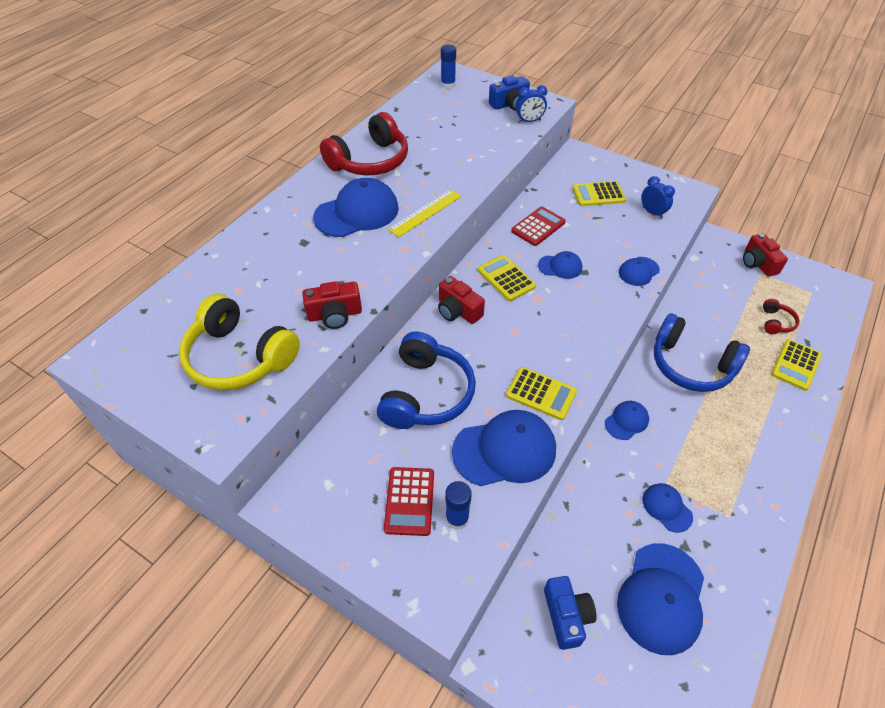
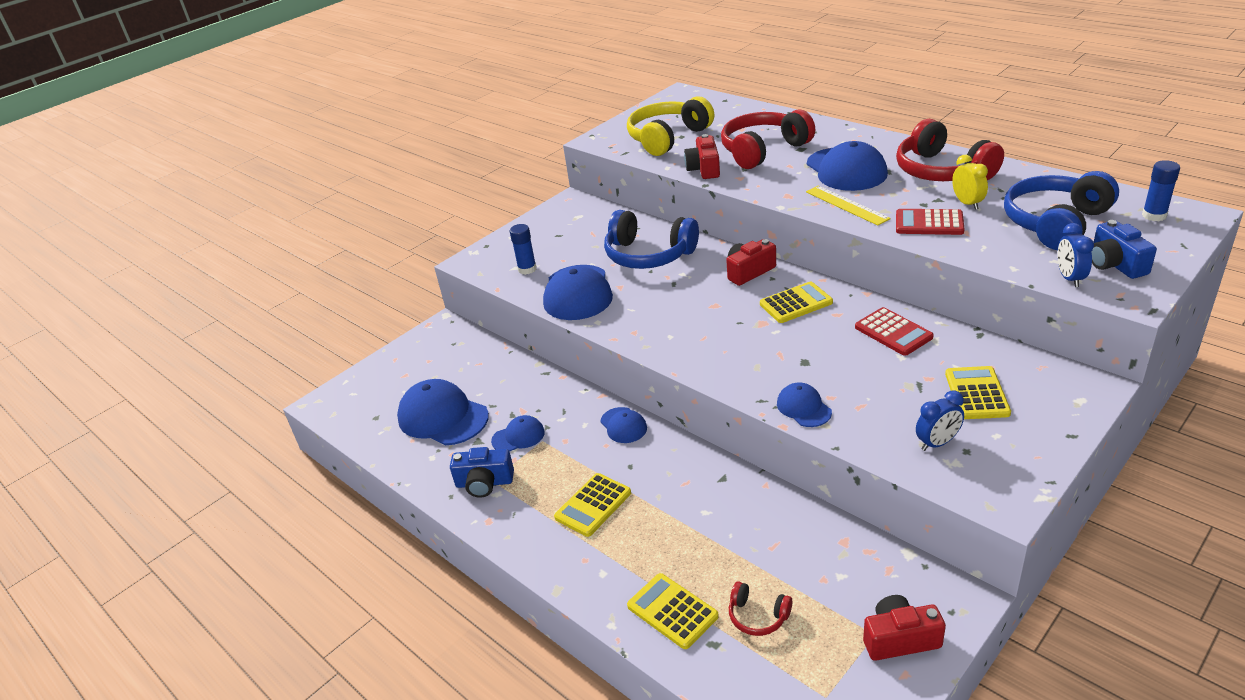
camera: 105 degrees right, 15 degrees down
(300, 269) = (763, 150): none -> red headphones
(409, 501) = (550, 249): red calculator -> red calculator (929, 223)
(426, 152) = (967, 203): none -> yellow clock
(541, 394) = (631, 316): yellow calculator -> yellow calculator (593, 505)
(560, 266) = (815, 343): blue cap -> none
(566, 616) = (455, 363): blue camera -> blue camera (484, 483)
(691, 365) = (691, 496): blue headphones -> blue headphones (1055, 223)

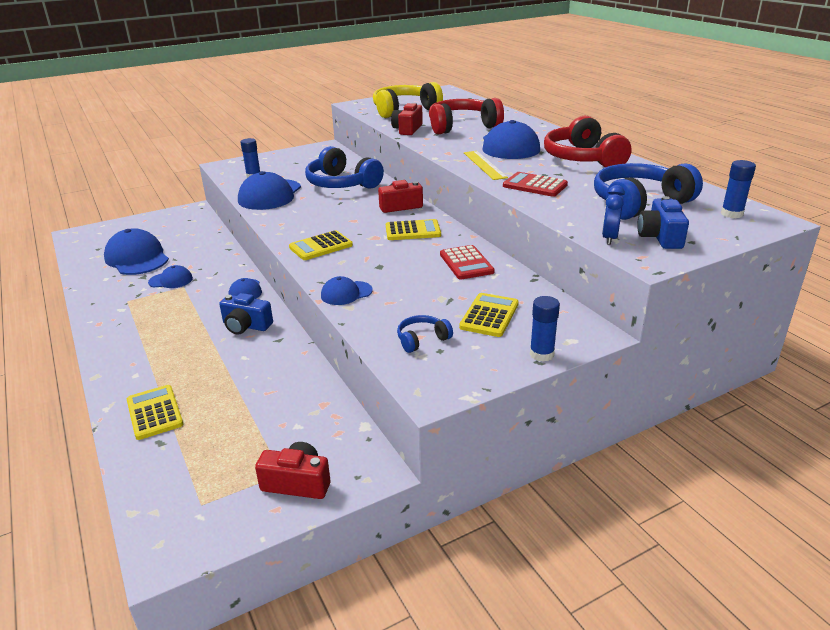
camera: 15 degrees right, 5 degrees down
(484, 483) = (120, 301): blue camera -> blue camera (246, 326)
(593, 505) = (174, 332): yellow calculator -> yellow calculator (321, 246)
(758, 616) = (209, 434): red headphones -> none
(803, 408) = (346, 293): blue cap -> blue cap turned 105 degrees counterclockwise
(937, 443) = (422, 340): blue clock -> blue headphones
(967, 203) = (580, 180): yellow clock -> none
(1066, 425) = (541, 354): none -> blue glue stick

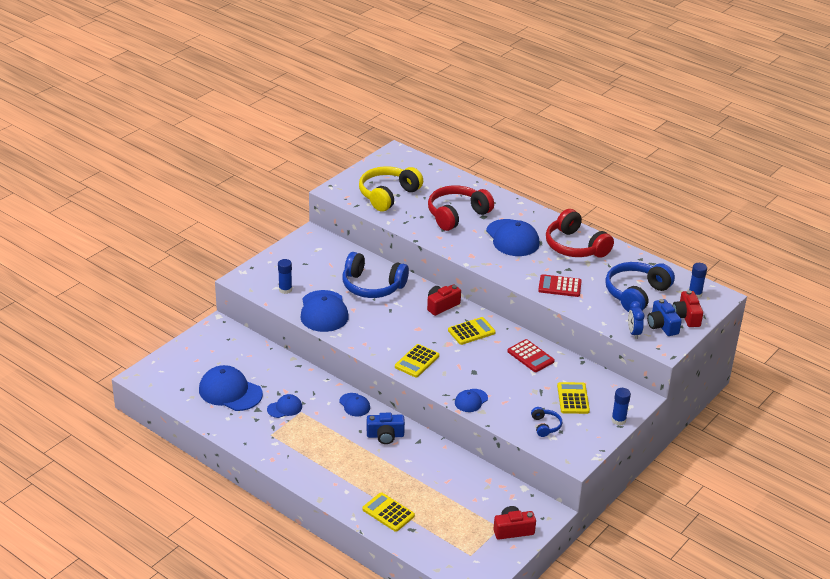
camera: 25 degrees left, 5 degrees up
(407, 129) = (414, 226): red camera -> red camera (686, 316)
(422, 340) = (545, 426): blue headphones -> blue headphones turned 135 degrees clockwise
(484, 165) = (509, 267): yellow ruler -> none

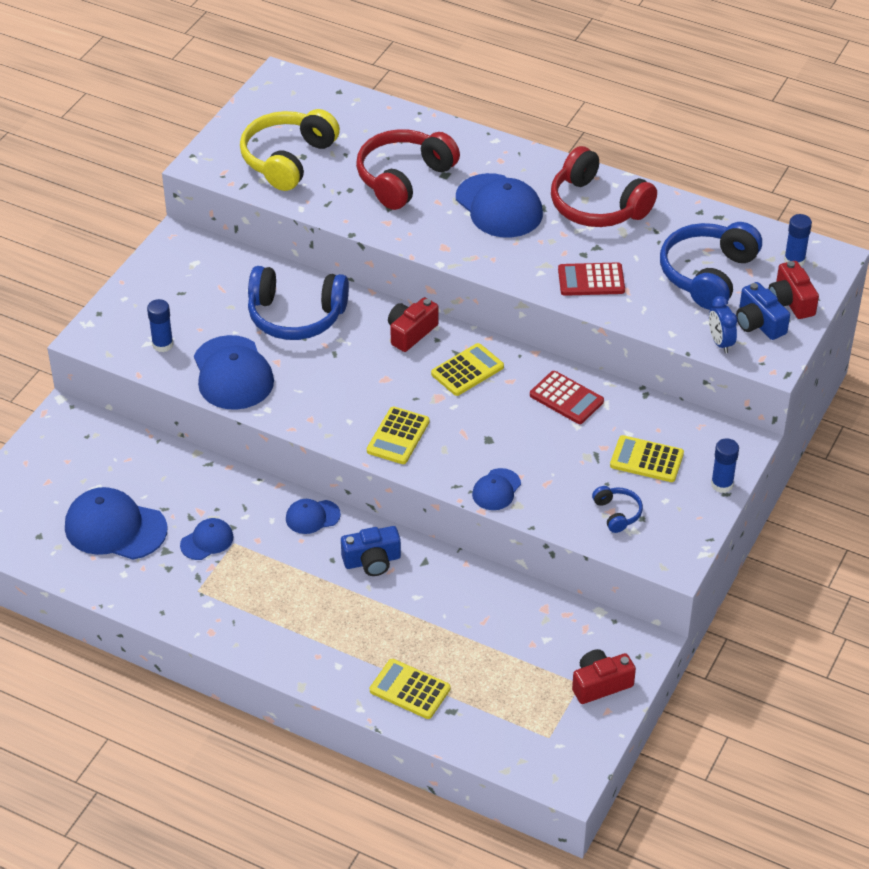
camera: 10 degrees left, 10 degrees up
(354, 405) = (312, 517): blue cap -> blue cap turned 120 degrees clockwise
(573, 398) = (646, 460): yellow calculator -> yellow calculator turned 60 degrees counterclockwise

